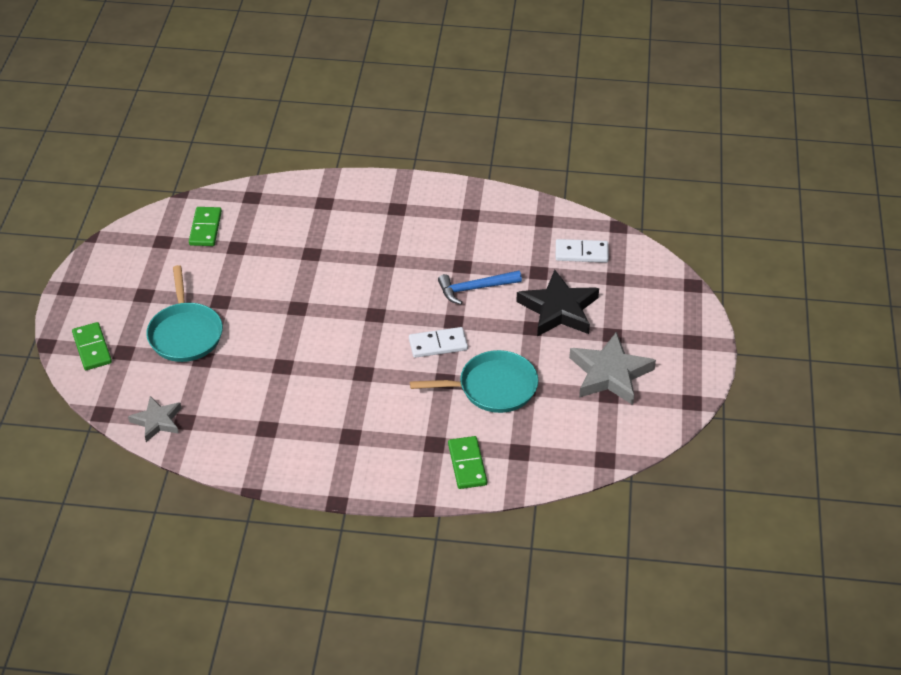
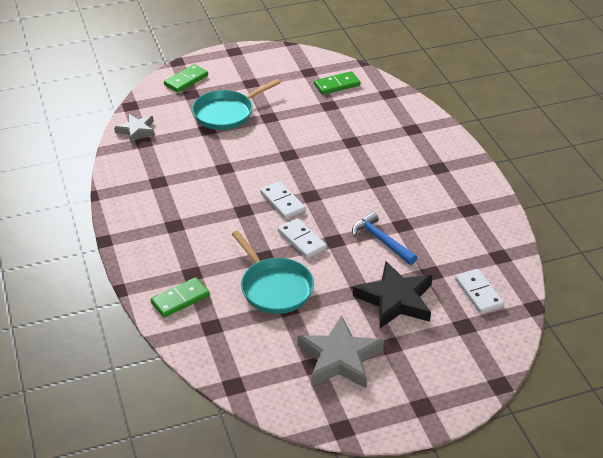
camera: 65 degrees right, 5 degrees down
(371, 339) = (282, 202): none -> white domino

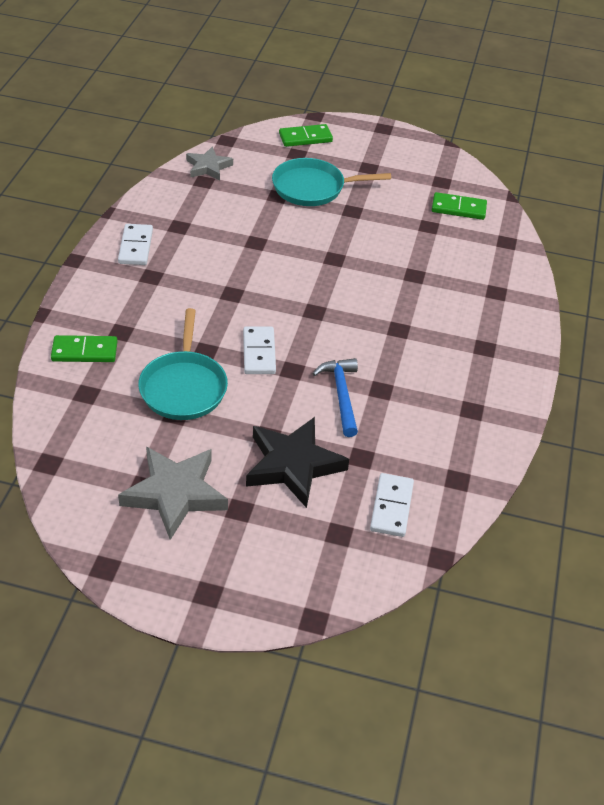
camera: 30 degrees right, 5 degrees up
(282, 202) = (278, 304): white domino -> white domino (135, 247)

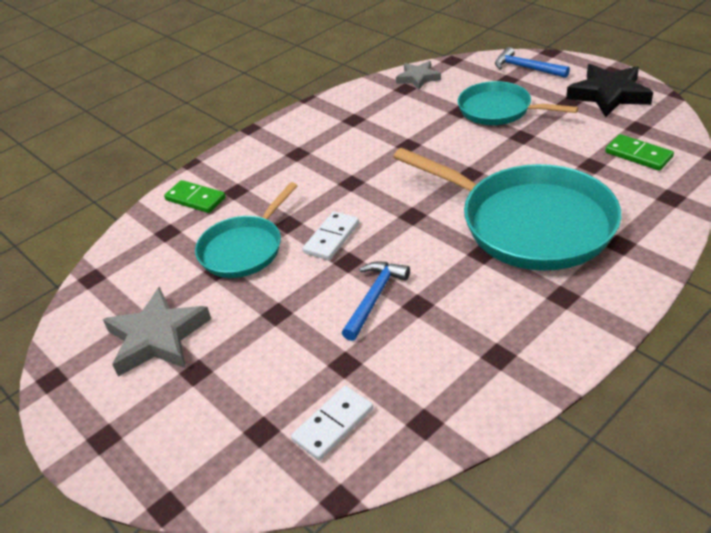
camera: 40 degrees right, 5 degrees down
(135, 247) = (305, 128): white domino -> none
(293, 465) = (275, 348): black star -> black star (609, 95)
(305, 138) = (526, 68): green domino -> blue hammer
(417, 292) = (529, 223): none -> turquoise pan

